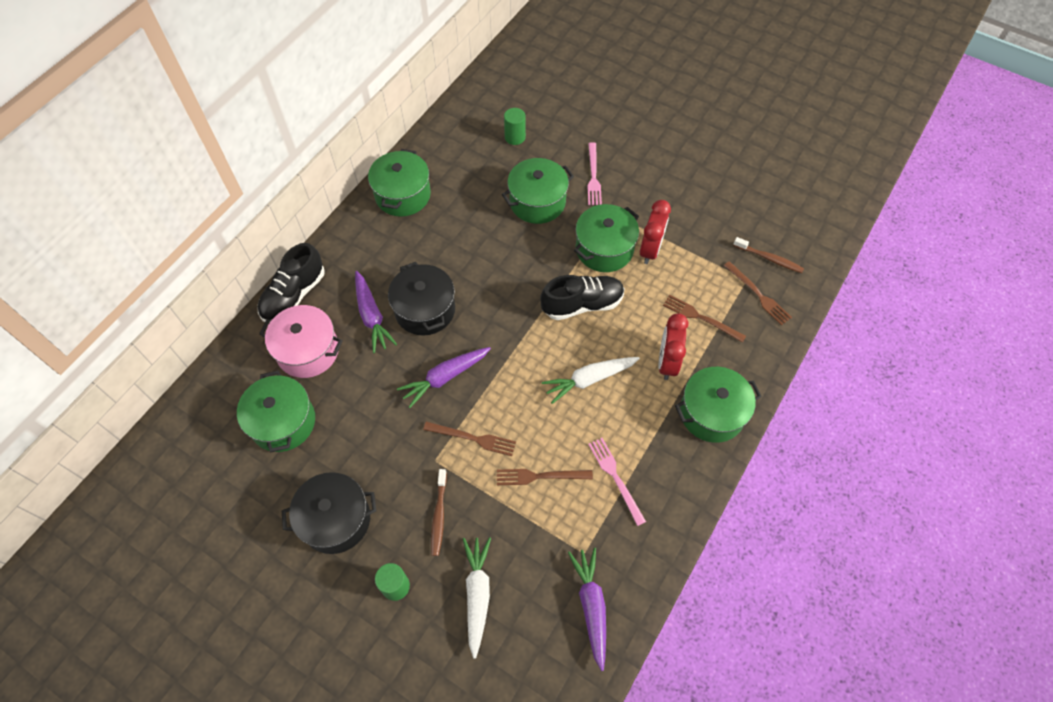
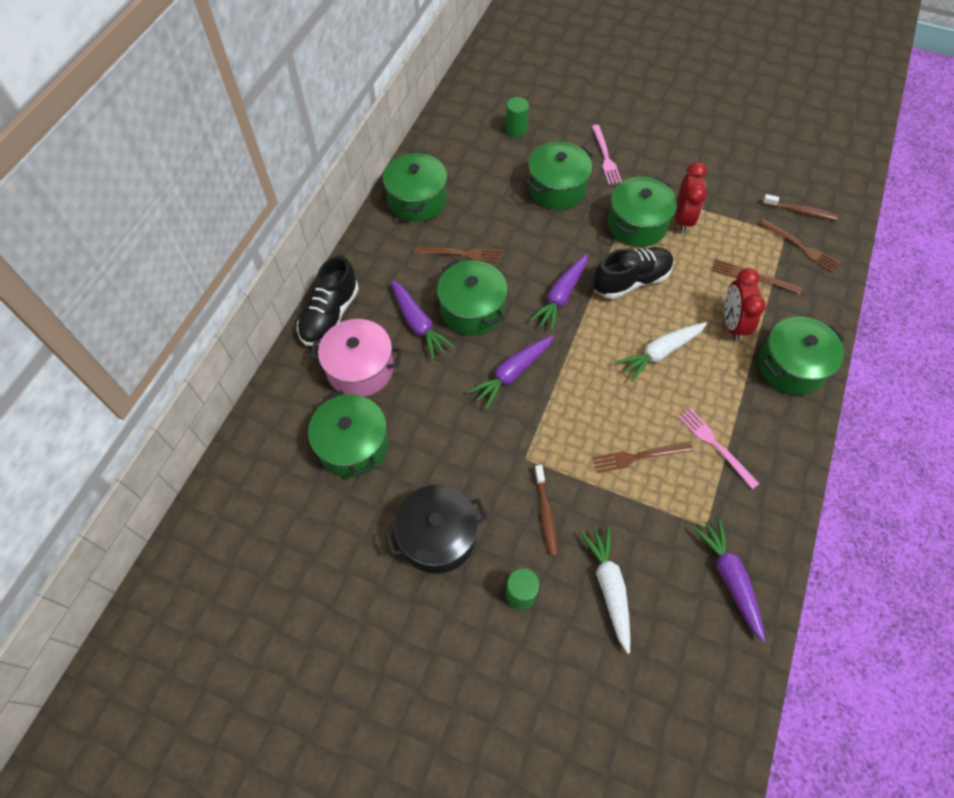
camera: 10 degrees left, 0 degrees up
(425, 310) = (472, 310): black pot -> green pot
(473, 438) = (558, 430): brown fork -> brown fork (461, 254)
(511, 309) = (561, 296): none -> purple carrot

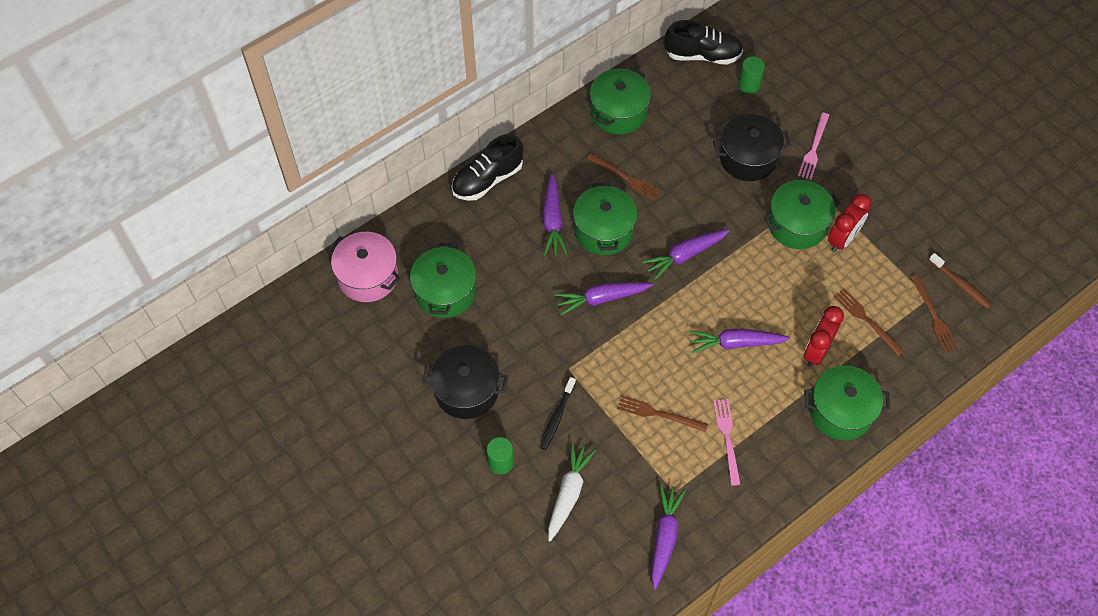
camera: 30 degrees right, 0 degrees up
(360, 369) = (485, 235): pink pot -> pink pot (368, 276)
(545, 513) = (557, 417): brown toothbrush -> black toothbrush
(557, 189) = (748, 158): green pot -> black pot
(631, 281) = (755, 271): black shoe -> black shoe (702, 55)
(660, 353) = (736, 343): white carrot -> purple carrot

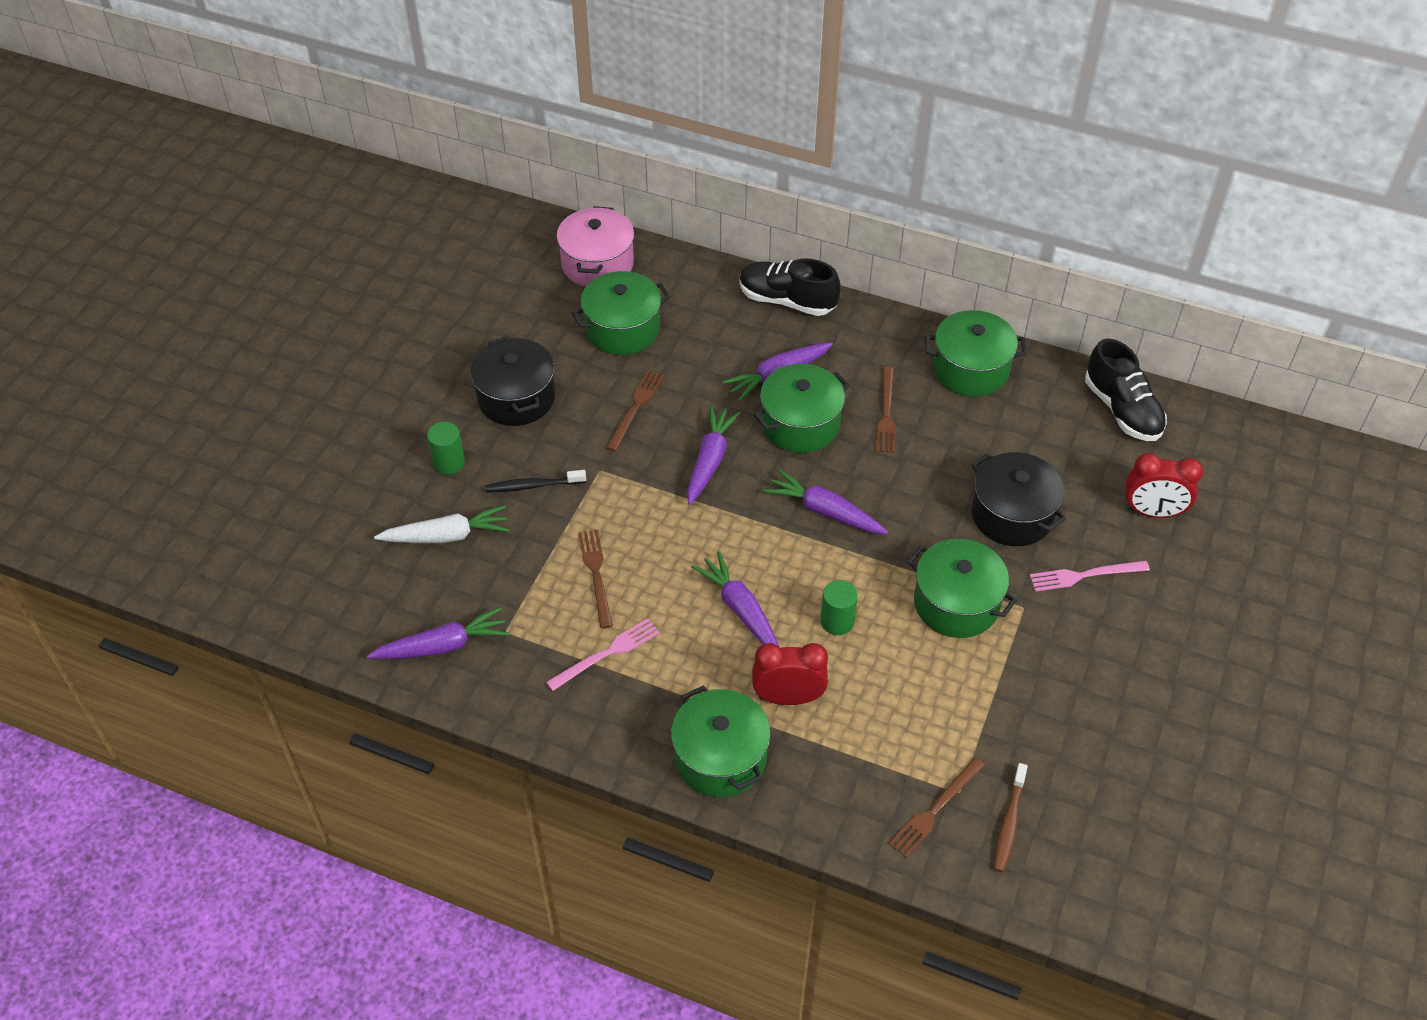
camera: 60 degrees right, 10 degrees down
(602, 298) = (710, 460): purple carrot -> purple carrot turned 60 degrees clockwise
(749, 85) = (1120, 472): green cylinder -> green cylinder (837, 621)
(842, 239) = (973, 660): red clock -> red clock (1152, 512)
(866, 320) = (872, 734): brown fork -> brown fork (636, 408)

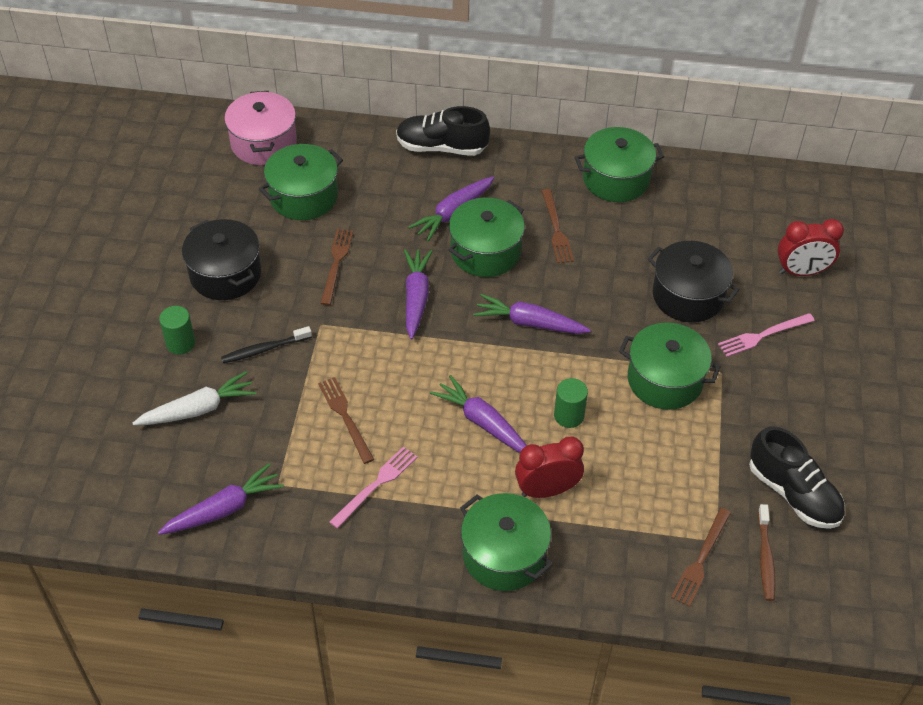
camera: 15 degrees left, 0 degrees up
(1122, 410) = (751, 191): black shoe -> black shoe (793, 493)

